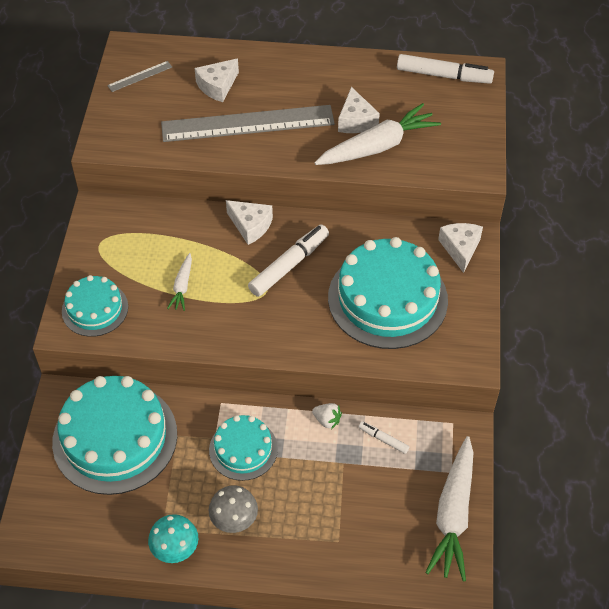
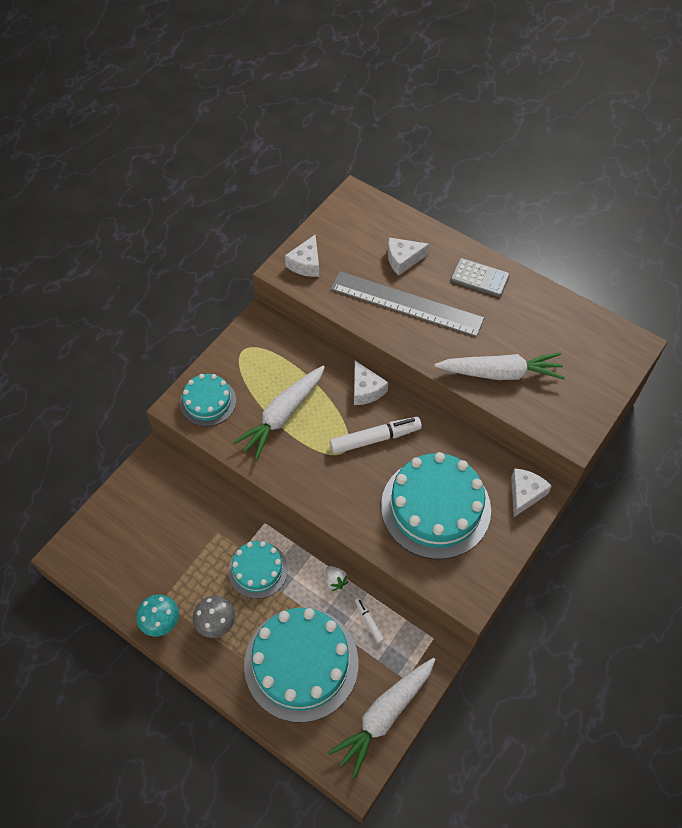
camera: 30 degrees right, 5 degrees up
(115, 437) = (172, 509): turquoise cake -> turquoise cake (301, 663)
(140, 76) = (348, 224): grey ruler -> none
(182, 286) = (282, 415): white carrot -> white carrot, size x2.02
(302, 73) = (479, 278): none -> grey calculator
(356, 121) = (497, 341): white cheese -> white cheese (306, 264)
(444, 75) = (600, 334): white marker -> none

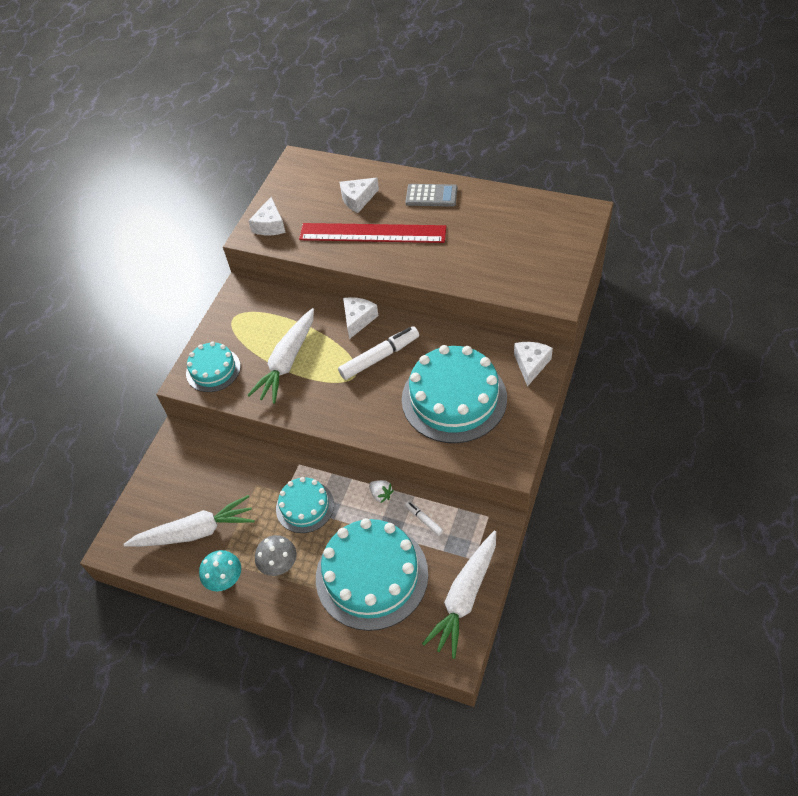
camera: 10 degrees left, 5 degrees down
(366, 390) = (358, 319): white cheese -> white cheese turned 120 degrees counterclockwise
(406, 303) = (372, 233): grey ruler -> red ruler
(500, 373) = (476, 265): white carrot -> white carrot (195, 531)

